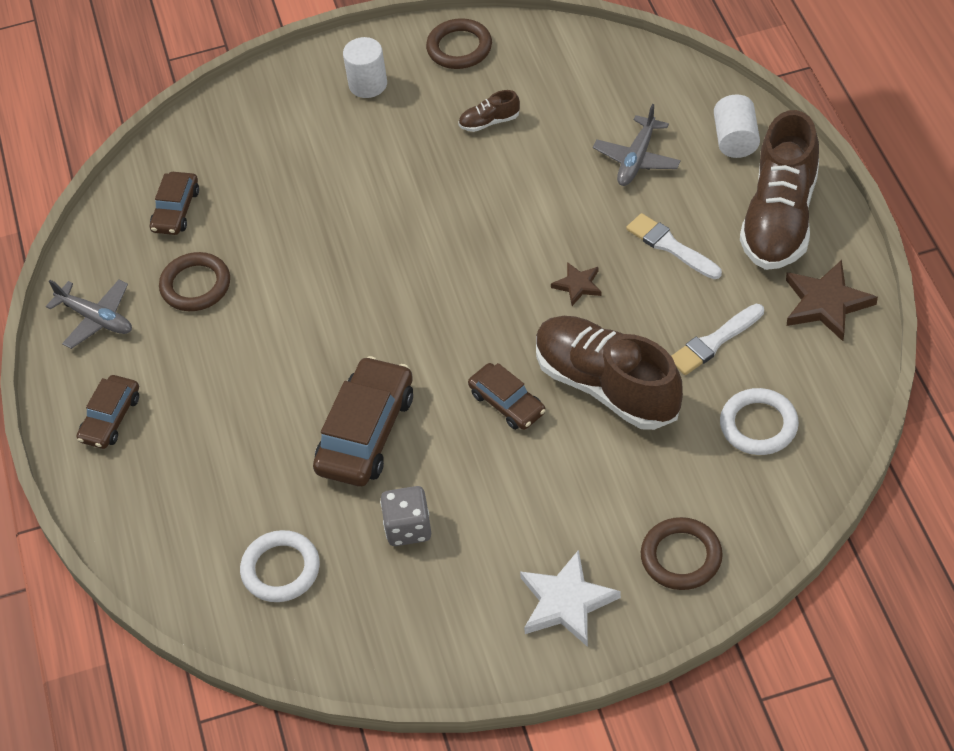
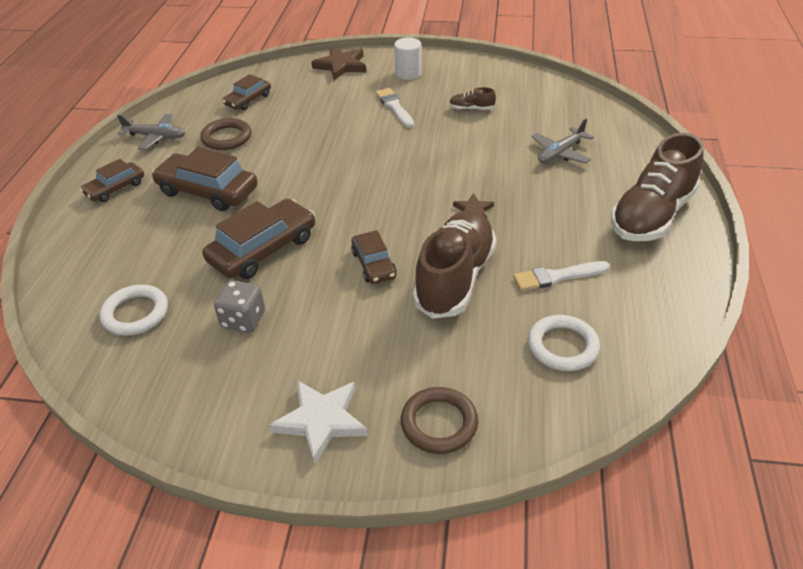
camera: 20 degrees right, 10 degrees down
(96, 319) = (156, 137): grey plane -> grey plane turned 45 degrees counterclockwise
(235, 377) = (207, 191): none -> brown car
(459, 48) = (477, 71): brown ring -> none
(607, 386) = (455, 278): brown shoe -> brown shoe turned 45 degrees clockwise
(670, 246) = (556, 208): white brush -> white brush (394, 107)
(735, 140) = (640, 161): white cylinder -> none
(826, 303) = (664, 280): brown star -> brown star (341, 66)

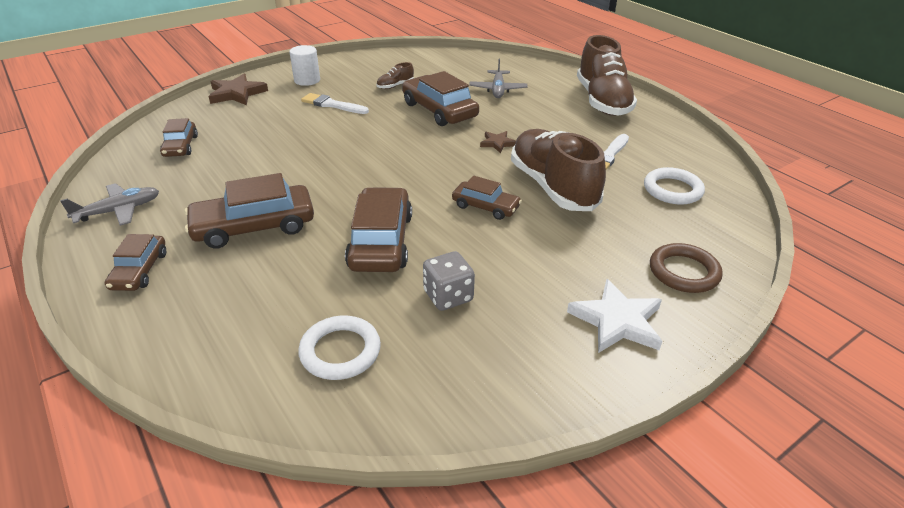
camera: 45 degrees left, 5 degrees down
(227, 138) = (205, 181): brown ring -> none
(472, 152) = (439, 110): none -> brown car

